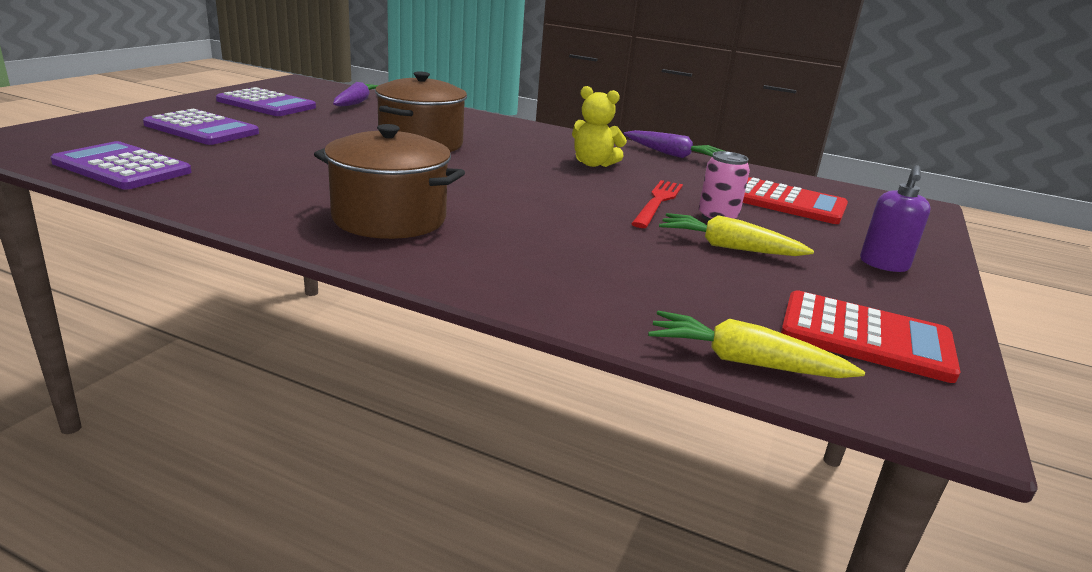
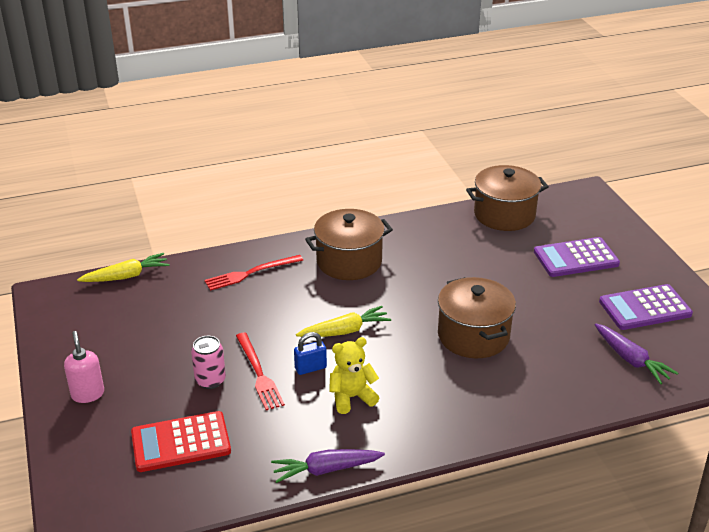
camera: 140 degrees right, 10 degrees up
(122, 167) = (504, 215): purple calculator -> brown pot
(531, 267) = (251, 273): none -> red fork
(600, 185) = (310, 368): none -> blue padlock
(729, 247) = (181, 350): yellow carrot -> yellow carrot (344, 331)
(865, 337) = (83, 320): red calculator -> none
(884, 264) = (88, 394): purple soap dispenser -> pink soap dispenser

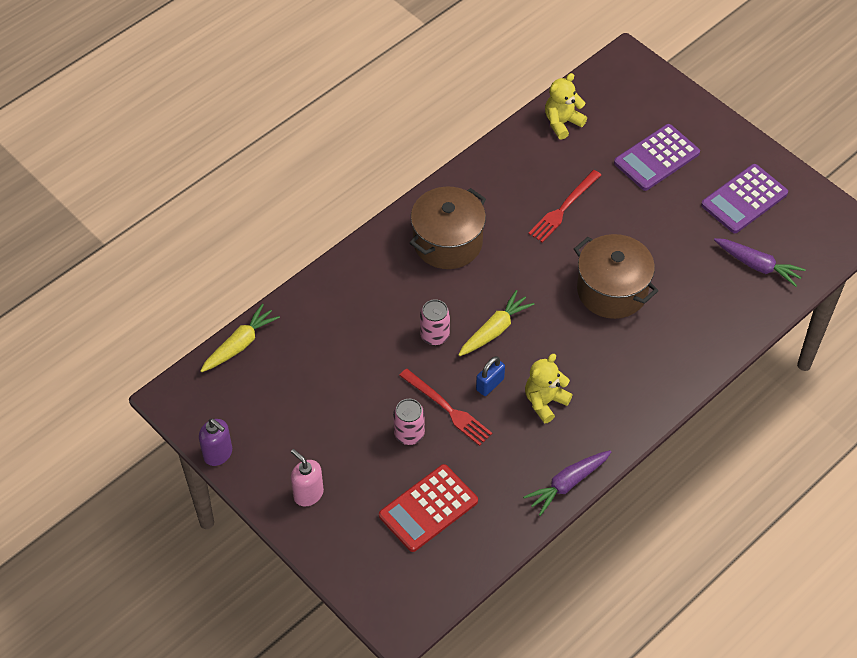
camera: 25 degrees left, 20 degrees up
(42, 341) = (218, 454): none -> purple soap dispenser
(251, 273) = (361, 293): red fork -> red fork (563, 208)
(289, 319) = (434, 335): none -> pink can
(504, 215) = (562, 123): brown pot -> yellow teddy bear

